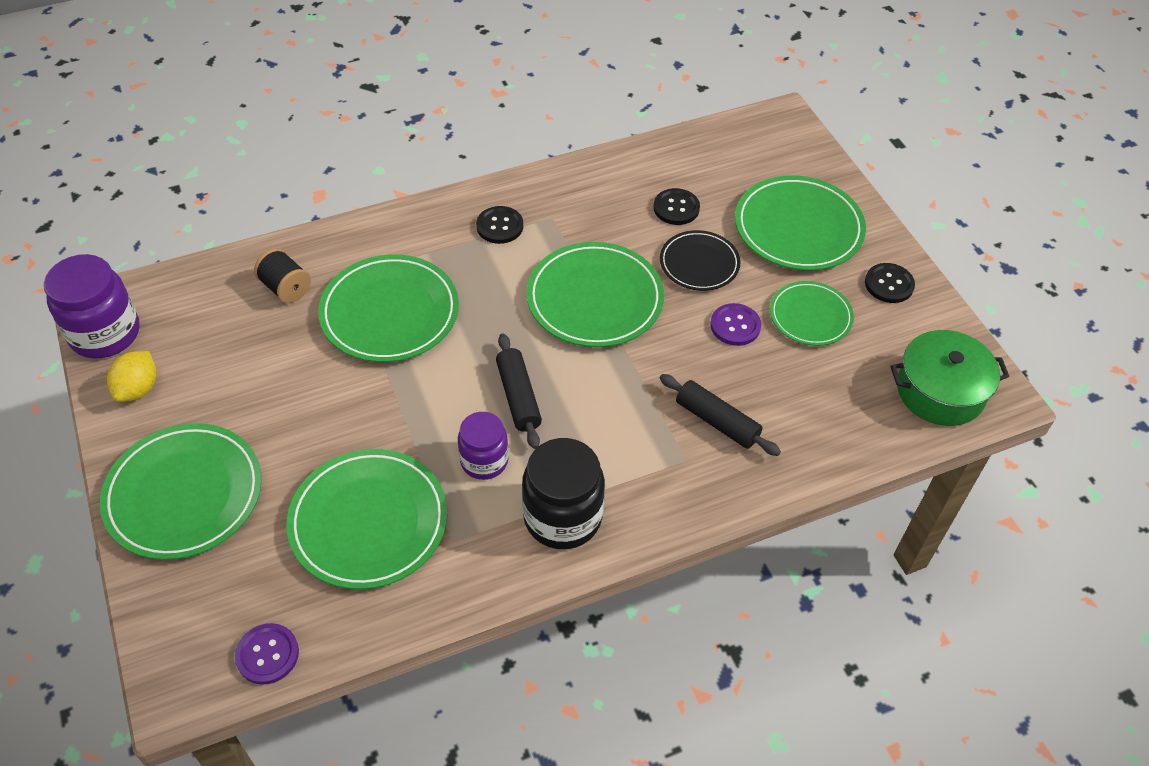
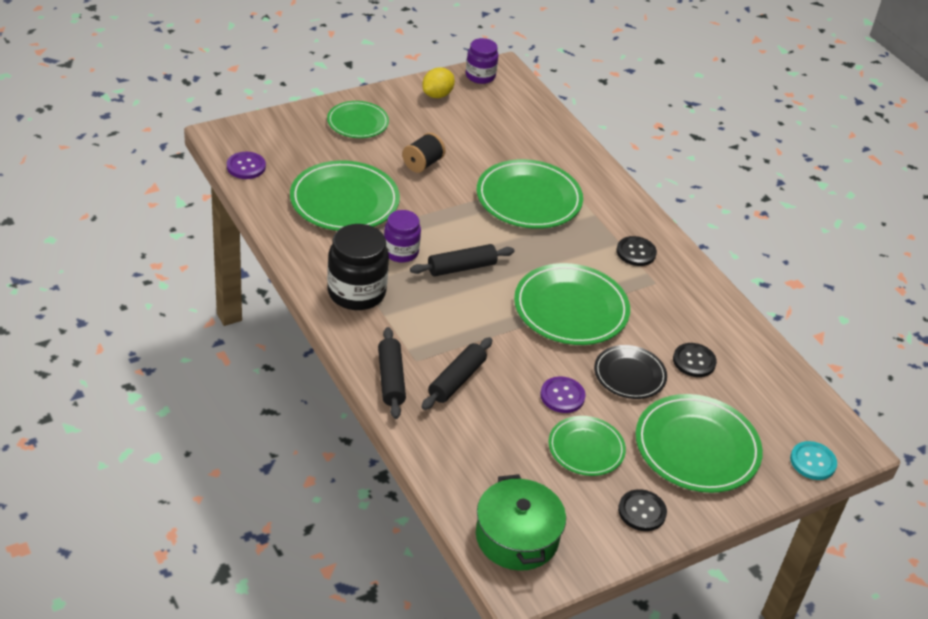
camera: 80 degrees right, 10 degrees down
(105, 333) = (480, 76): purple jar -> purple jar, size x0.63
(138, 389) = (437, 95): yellow lemon -> yellow lemon turned 60 degrees counterclockwise
(184, 494) = (357, 122): green plate -> green plate, size x0.60
(286, 288) = (540, 148): black spool -> black spool (422, 164)
(719, 489) = (391, 379): none -> black rolling pin
(807, 148) = (812, 462): none -> turquoise button

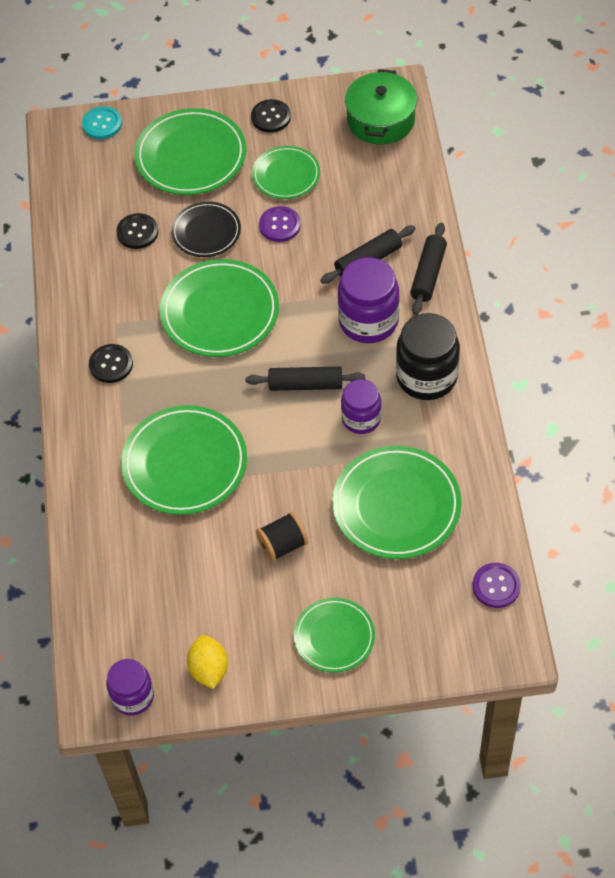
camera: 150 degrees left, 15 degrees up
(430, 327) = (368, 321): none -> purple jar
(437, 95) = (209, 669): yellow lemon -> yellow lemon turned 75 degrees counterclockwise

